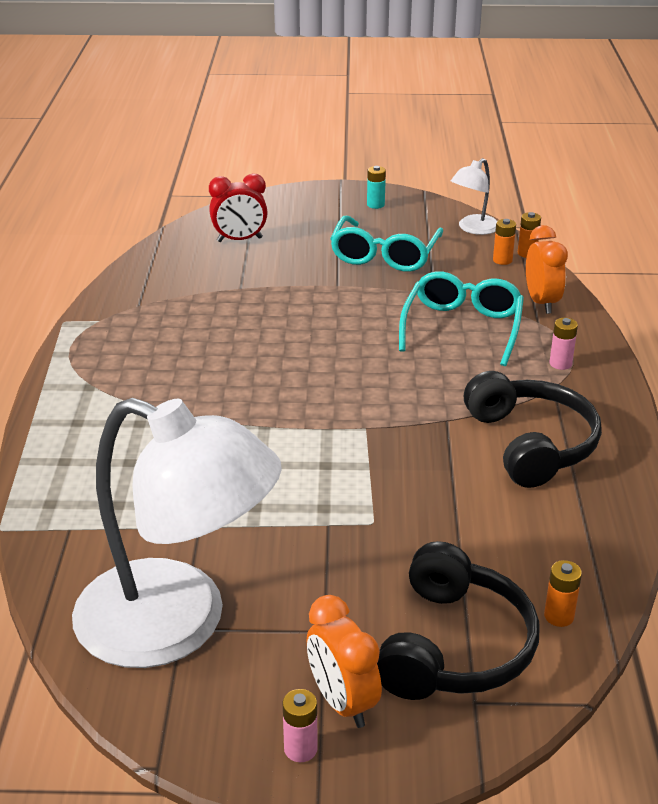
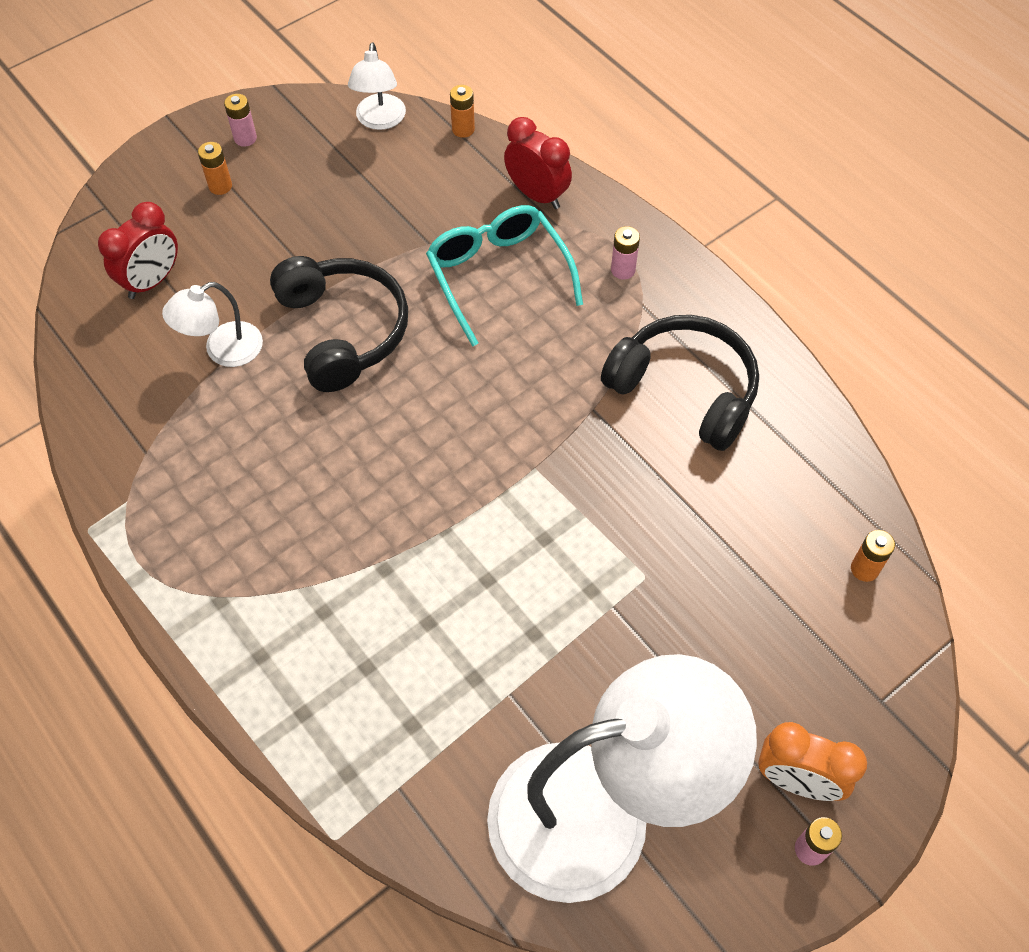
camera: 40 degrees left, 25 degrees up
(240, 284) = (223, 350): none -> white lamp
(375, 205) = (245, 138): turquoise battery -> pink battery
(384, 255) = (329, 214): turquoise glasses -> none
(454, 646) = (822, 659): black headphones -> black headphones (343, 331)
(502, 260) = (449, 153): orange battery -> orange battery (220, 186)
(541, 302) = (537, 195): orange clock -> red clock

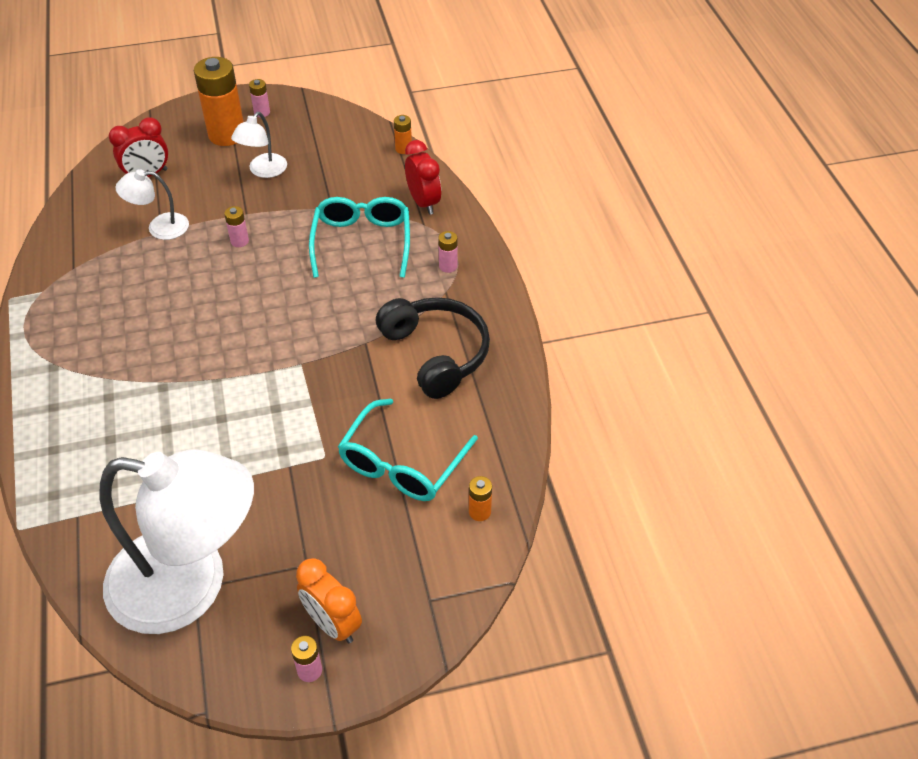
camera: 25 degrees right, 10 degrees down
(220, 186) = (227, 135): orange battery -> orange battery, size x2.24
(343, 331) = (239, 241): black headphones -> pink battery
(380, 120) = (353, 127): white lamp -> white lamp (263, 171)
(740, 547) = (402, 463): none -> turquoise glasses

